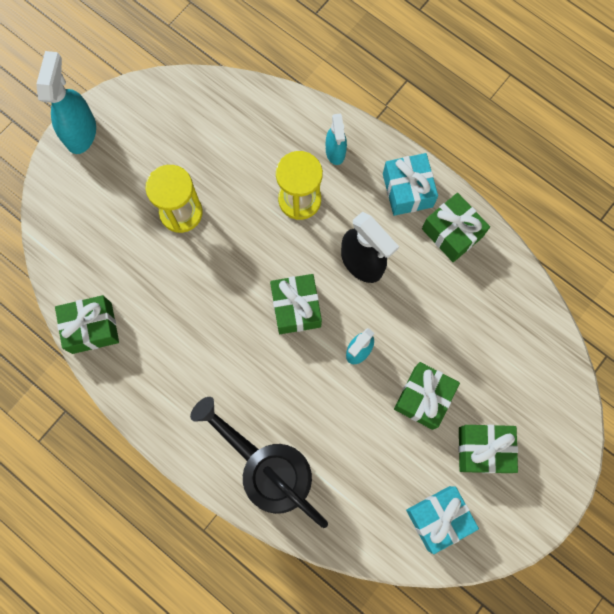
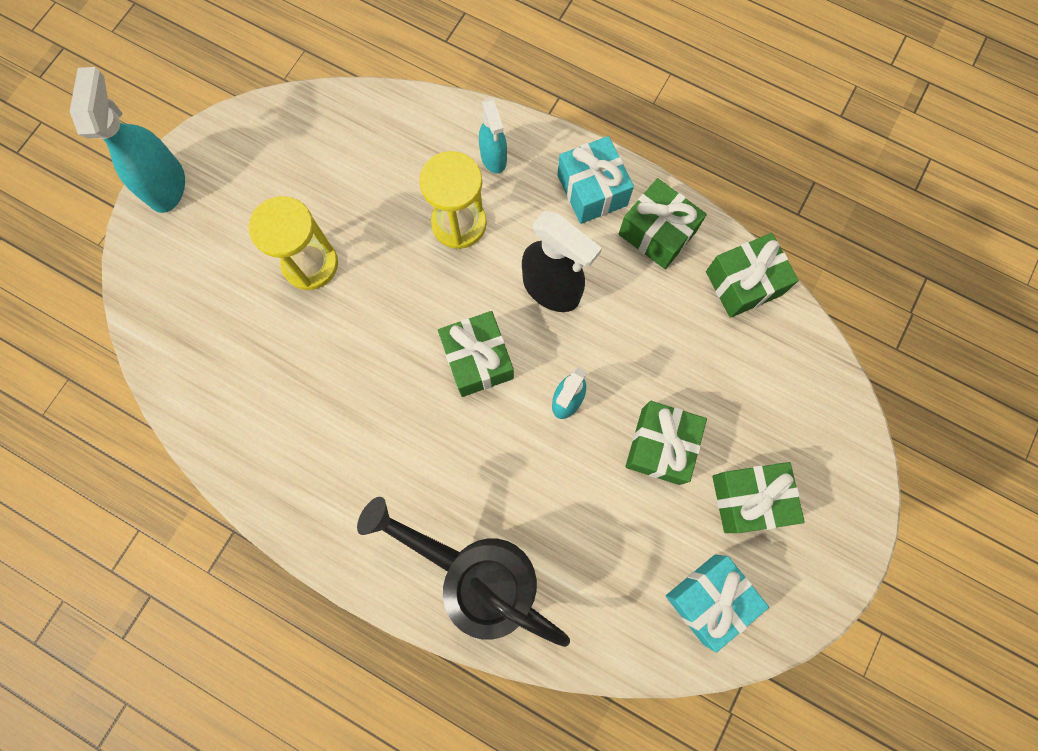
camera: 10 degrees left, 0 degrees up
(92, 328) = (216, 431): green gift -> green gift (743, 283)

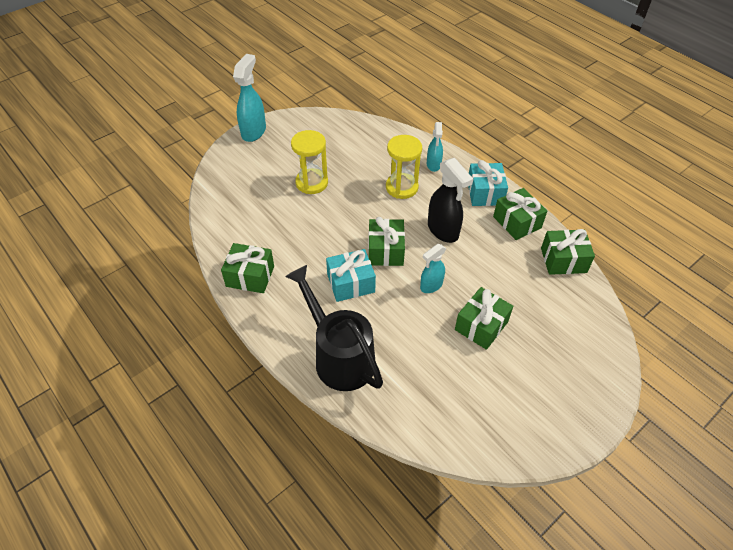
camera: 20 degrees right, 25 degrees down
(709, 599) = (484, 419): turquoise gift -> turquoise gift (351, 283)
(749, 499) = (530, 372): green gift -> green gift (250, 276)

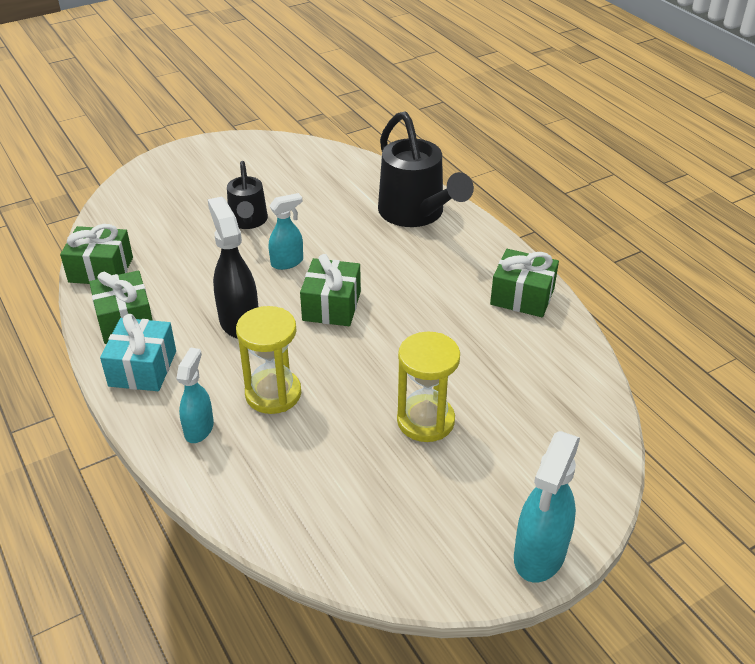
camera: 170 degrees left, 10 degrees down
(351, 283) = (389, 275): turquoise gift -> none
(481, 326) = (248, 221): green gift -> black watering can

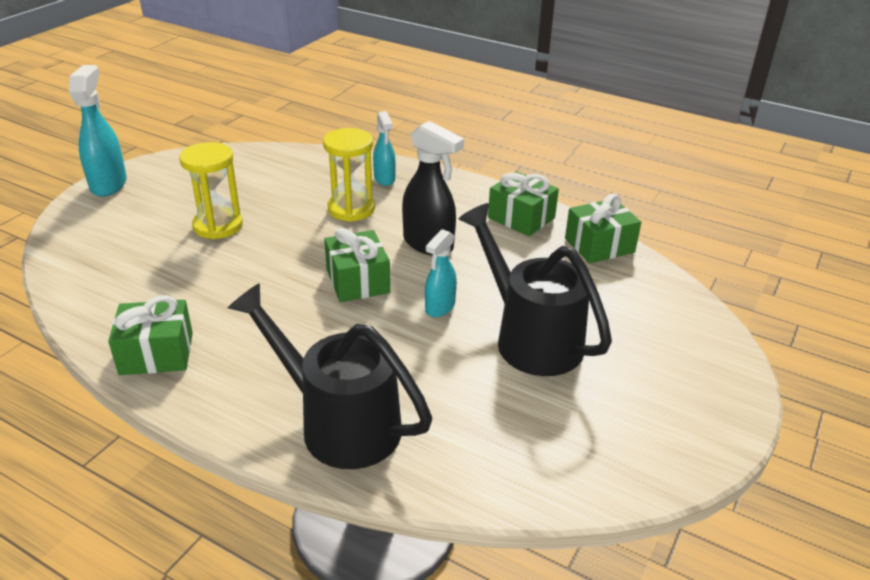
camera: 150 degrees right, 5 degrees down
(142, 368) = (465, 196): turquoise gift -> none
(248, 221) = (530, 338): black watering can -> black watering can, size x1.69

